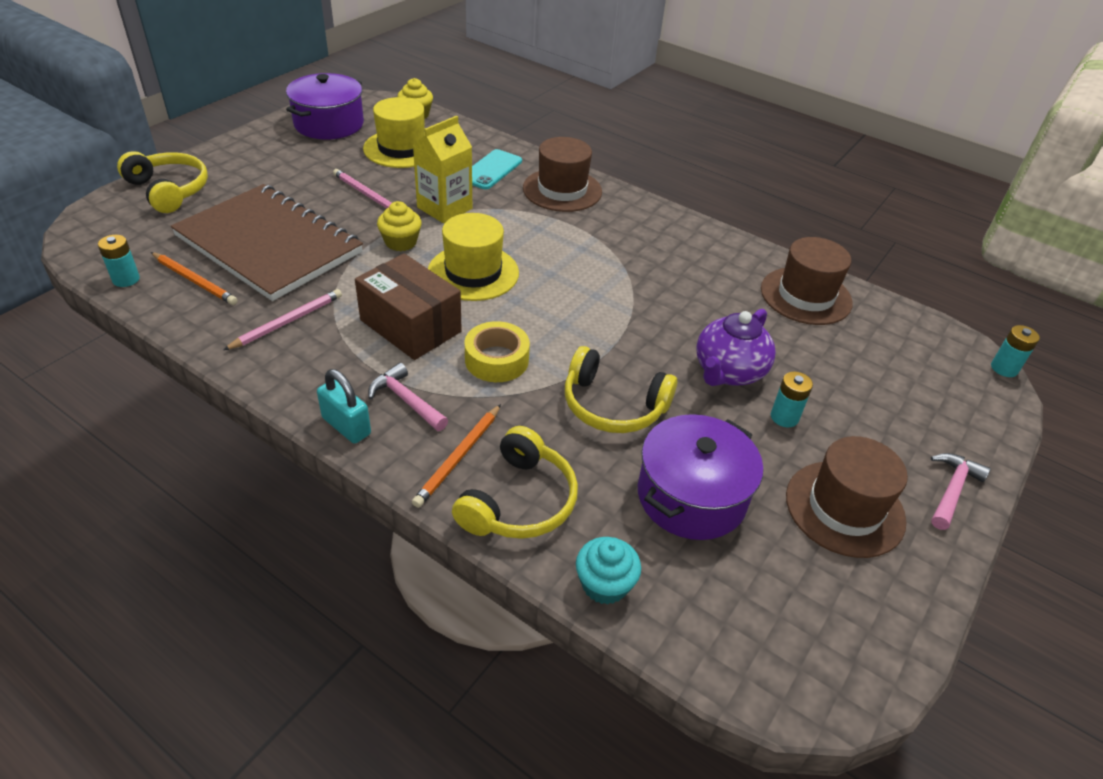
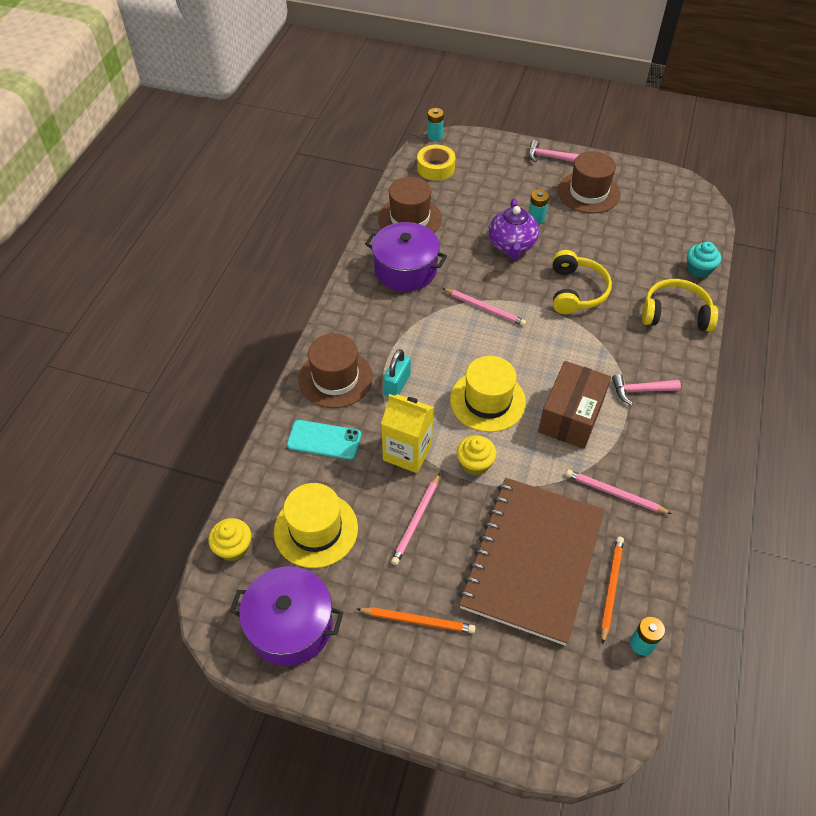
camera: 105 degrees left, 10 degrees up
(169, 190) = (498, 706): yellow headphones -> none
(346, 426) = (681, 412): turquoise padlock -> turquoise padlock (397, 384)
(406, 400) = (640, 390): pink hammer -> pink hammer turned 60 degrees clockwise
(459, 457) = (665, 349): orange pencil -> orange pencil (418, 620)
(496, 360) = (573, 357): yellow tape -> yellow tape (435, 168)
(616, 312) = (485, 308): none -> pink pencil
(691, 496) = (621, 247): purple pot -> purple pot (405, 269)
(728, 372) = (512, 245): purple teapot -> purple teapot turned 75 degrees clockwise

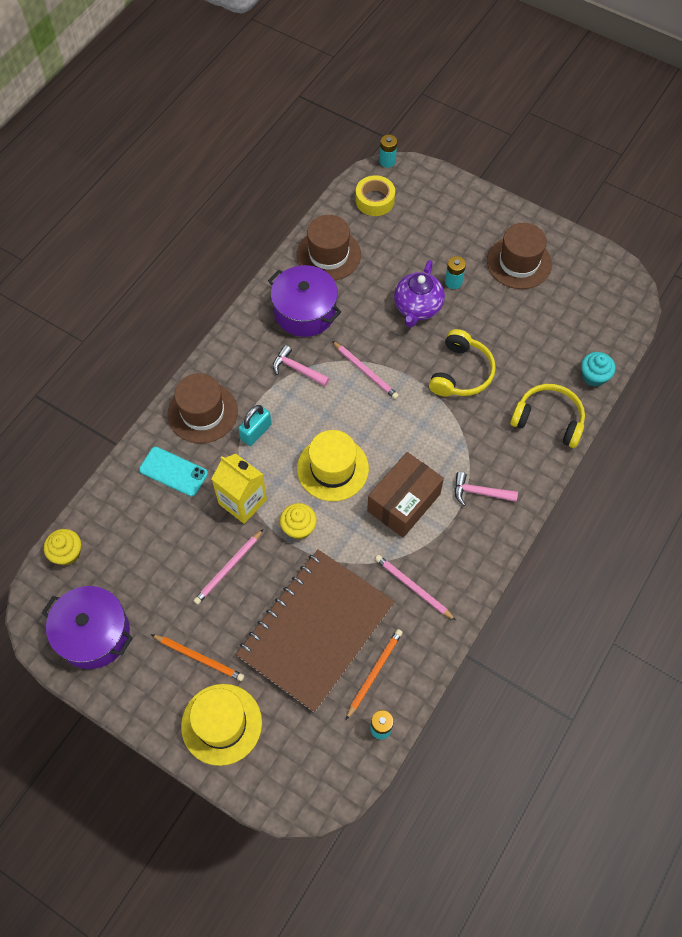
camera: 15 degrees right, 10 degrees up
(316, 529) = (140, 554): yellow hat -> yellow hat (221, 724)
(549, 157) = (495, 211): pink hammer -> pink hammer (297, 369)

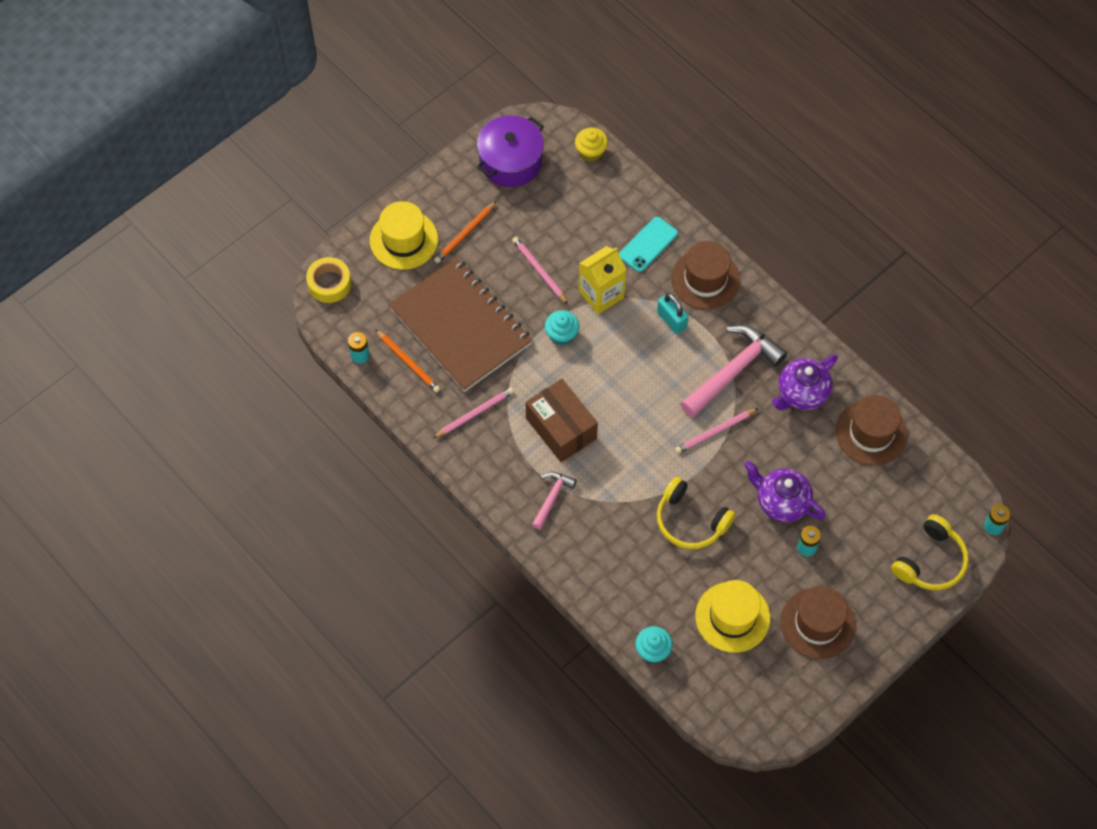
camera: 105 degrees right, 0 degrees up
(297, 369) = (733, 371): pink hammer -> pink hammer, size x1.91
(298, 527) = (561, 334): yellow cupcake -> turquoise cupcake
(305, 311) = (802, 393): purple pot -> purple teapot
(332, 468) = (614, 376): yellow hat -> yellow hat (732, 617)
(375, 200) = (937, 498): yellow tape -> yellow tape (329, 283)
(548, 420) = (613, 587): yellow headphones -> yellow headphones (930, 561)

